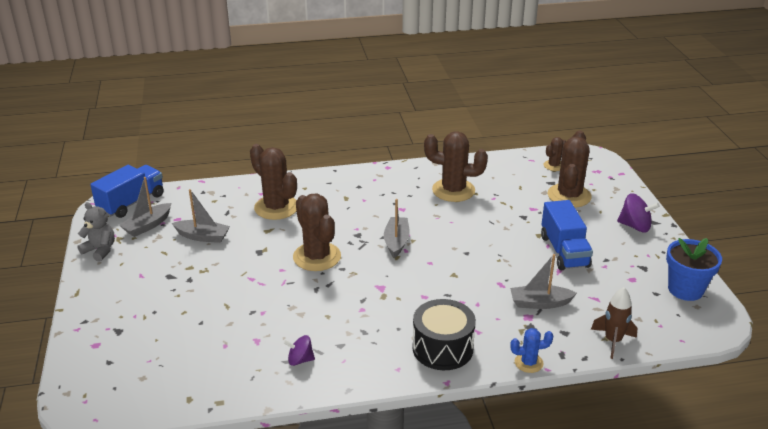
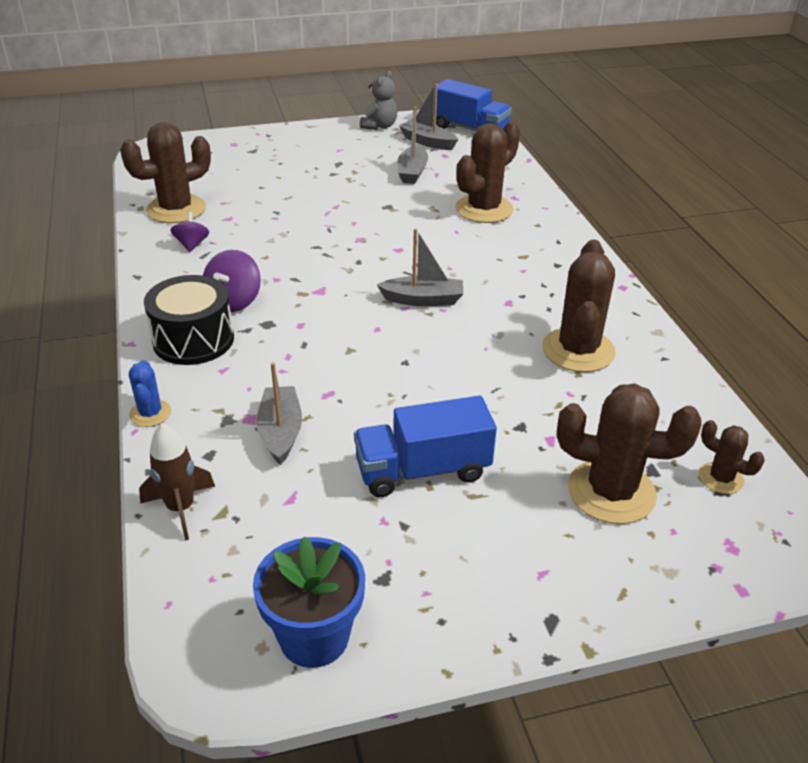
camera: 85 degrees right, 5 degrees up
(317, 257) = (381, 243): brown cactus -> brown cactus (176, 209)
(635, 226) = (526, 585): purple spinning top -> purple spinning top (234, 301)

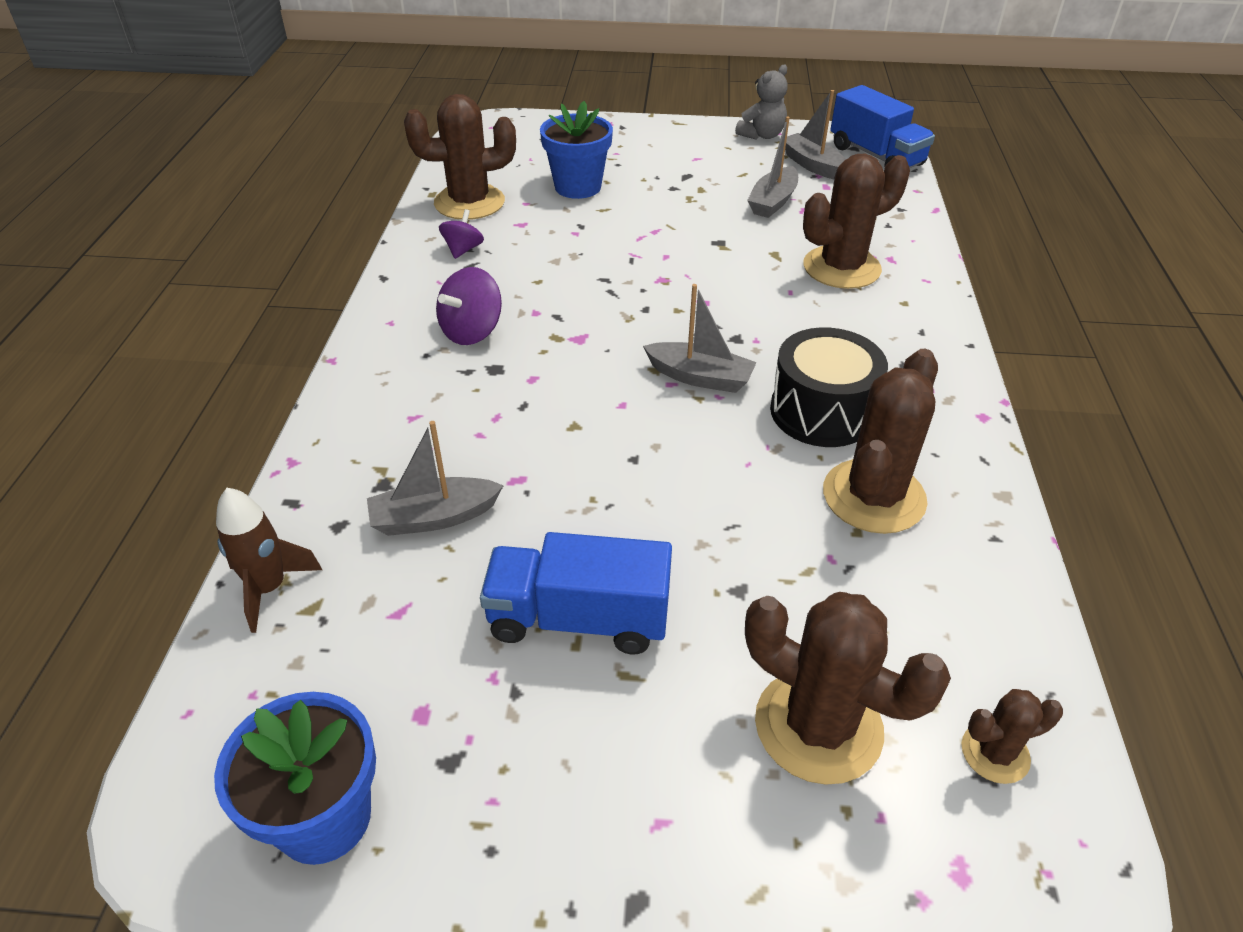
camera: 20 degrees right, 5 degrees up
(150, 413) = (303, 454): blue cactus -> none
(193, 340) = (400, 371): black drum -> black drum (821, 412)
(258, 184) = (578, 187): none -> blue flower pot
(280, 432) = (434, 517): grey boat -> grey boat turned 120 degrees counterclockwise
(721, 478) = (995, 753): brown cactus -> brown cactus turned 75 degrees counterclockwise

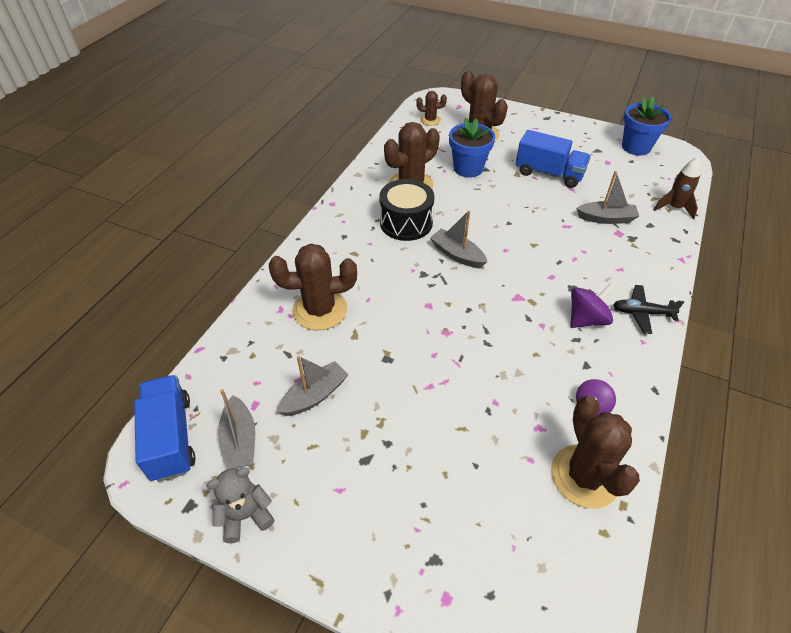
camera: 160 degrees left, 5 degrees up
(385, 357) = (642, 313): none -> black plane
(469, 202) = (585, 476): brown cactus -> brown cactus turned 75 degrees clockwise
(578, 187) = (476, 472): blue flower pot -> blue flower pot (468, 168)

